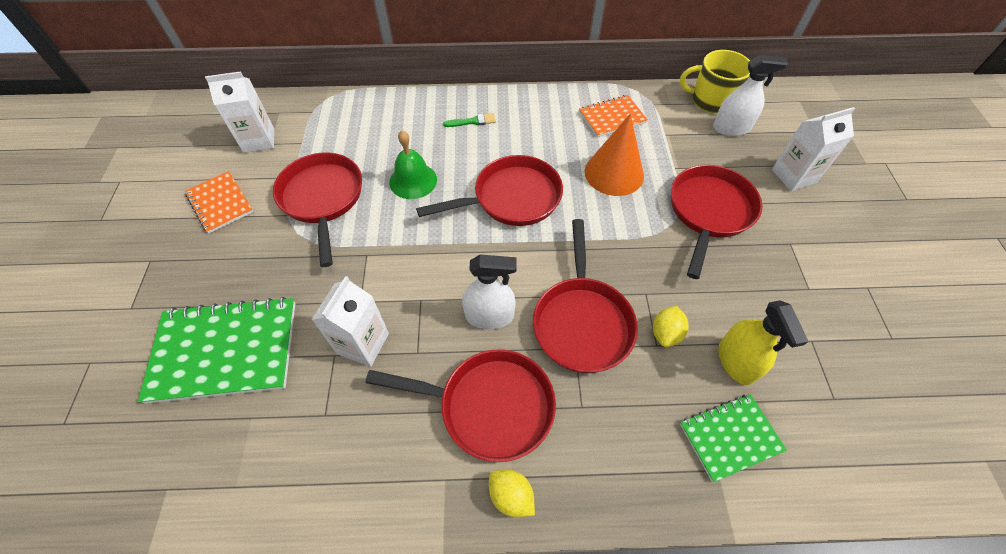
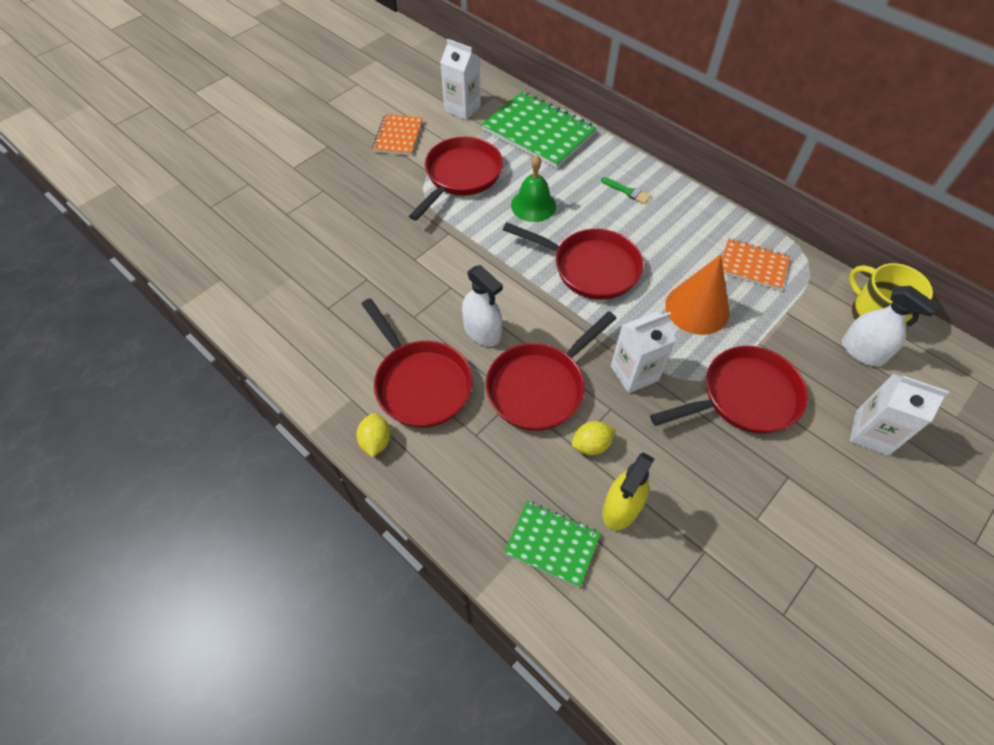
camera: 45 degrees right, 0 degrees up
(225, 350) = (315, 229): green notebook -> green notebook (538, 132)
(363, 343) = (389, 285): white carton -> white carton (634, 373)

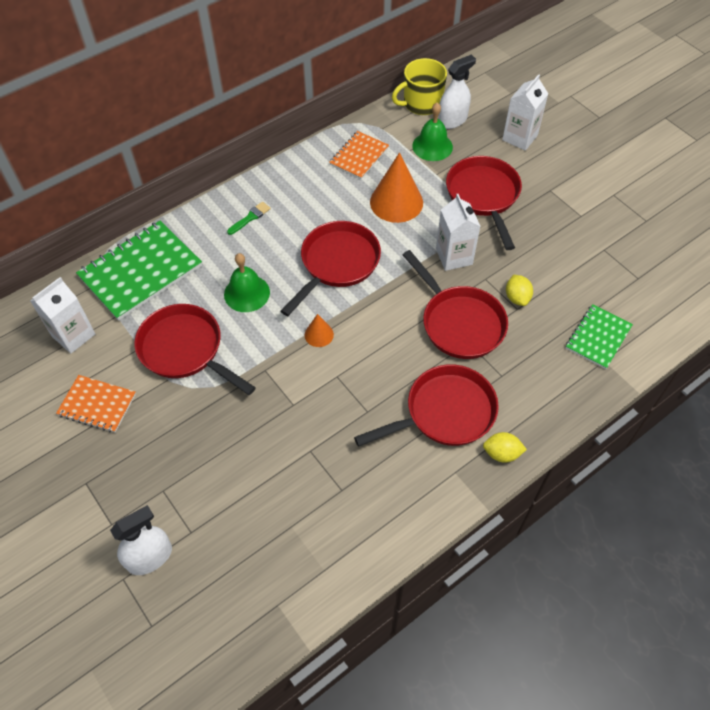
camera: 80 degrees left, 0 degrees up
(482, 332) = (395, 357): white spray bottle -> white spray bottle (150, 557)
(497, 266) = (319, 334): none -> orange cone
(621, 508) = (570, 289): yellow spray bottle -> none
(804, 334) = (432, 146): none -> green bell

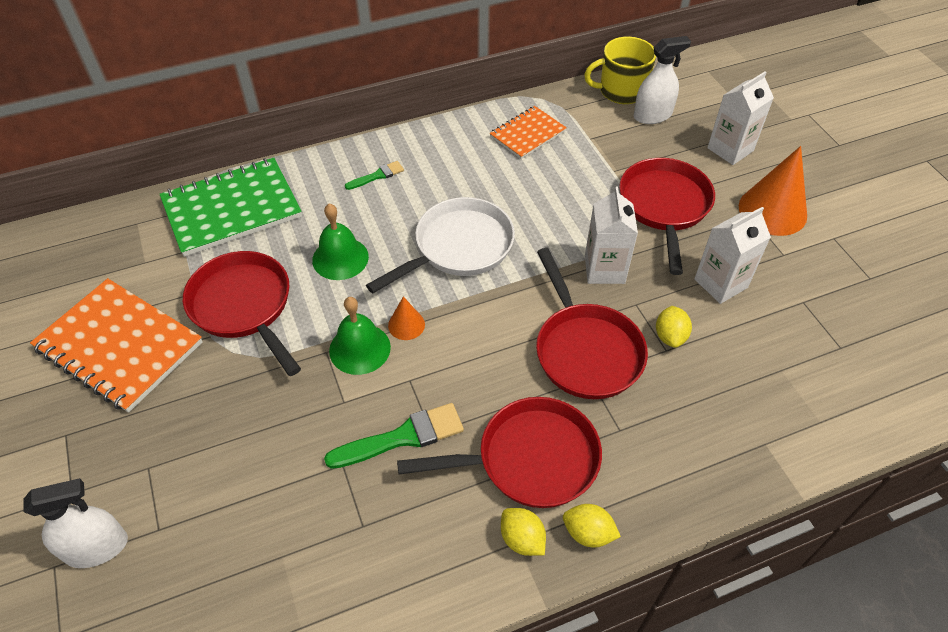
camera: 15 degrees right, 5 degrees down
(73, 335) = (129, 262): white carton -> white carton (720, 283)
(97, 405) = (119, 346): orange notebook -> orange notebook, size x1.74
(337, 263) = (458, 247): red pan -> white pan
(347, 420) = (402, 437): none -> green brush
(396, 202) = (554, 192): orange cone -> orange cone (772, 211)
(432, 146) = (619, 139): green bell -> green bell (360, 348)
(457, 469) = (522, 539): none -> yellow lemon
(598, 337) = (764, 411): green notebook -> none

